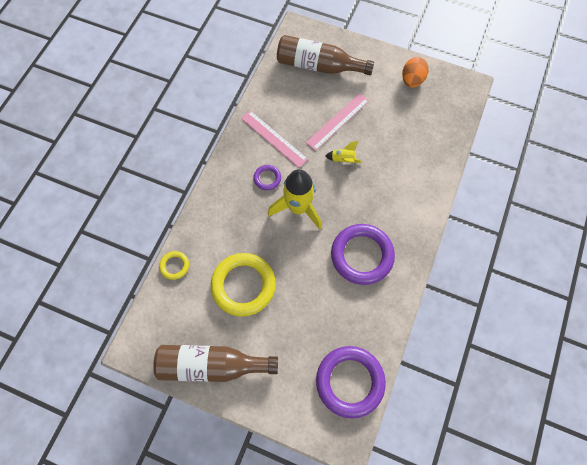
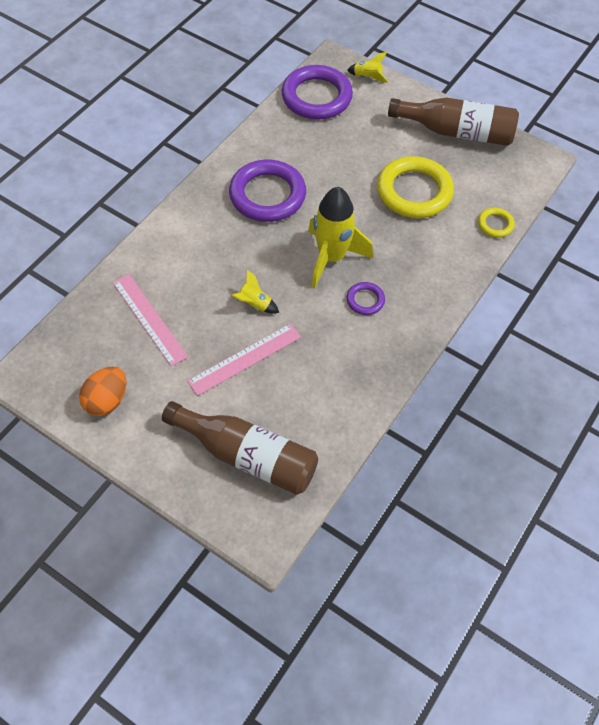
camera: 170 degrees left, 10 degrees down
(273, 138) = (346, 352): pink ruler -> pink ruler (149, 319)
(306, 422) = (367, 77): none -> yellow rocket

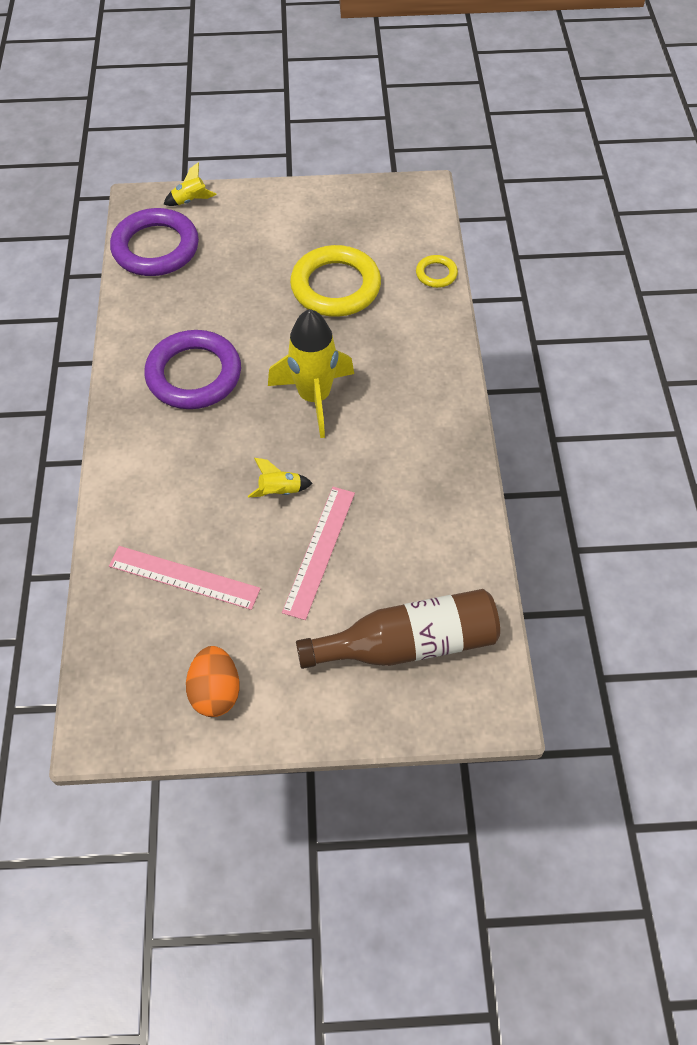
camera: 35 degrees left, 0 degrees up
(365, 300) = (383, 418): purple ring -> none
(456, 132) = (324, 207): brown bottle -> none

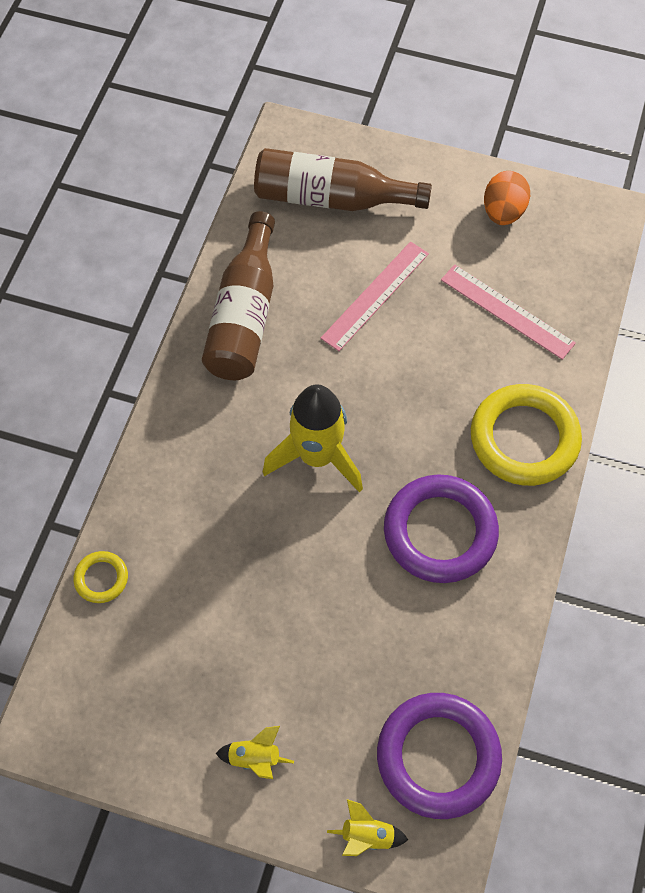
camera: 160 degrees left, 5 degrees up
(280, 491) = (391, 364): yellow rocket -> yellow rocket (255, 758)
(335, 286) = (230, 603): yellow ring -> yellow ring (524, 438)
(434, 492) = (244, 315): none -> brown bottle

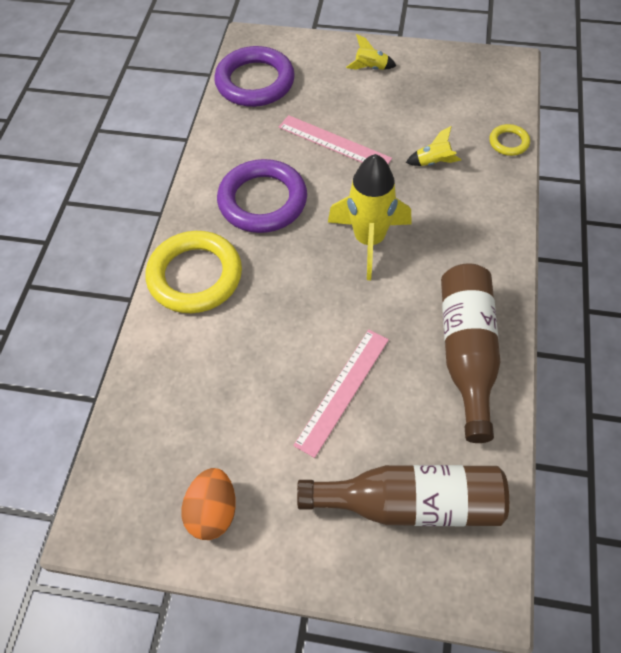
camera: 175 degrees right, 5 degrees down
(366, 836) = (295, 45): yellow rocket -> yellow rocket (433, 162)
(507, 311) = (209, 391): pink ruler -> pink ruler (334, 142)

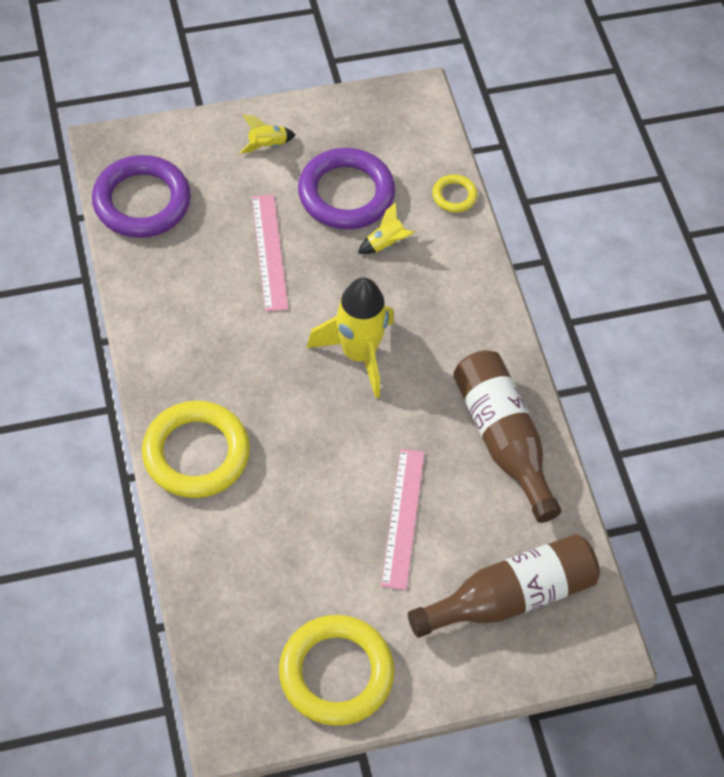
camera: 30 degrees left, 0 degrees up
(213, 512) = (336, 673): orange egg -> yellow ring
(262, 201) = (225, 345): purple ring -> purple ring (346, 194)
(334, 142) = (270, 252): pink ruler -> pink ruler turned 75 degrees clockwise

